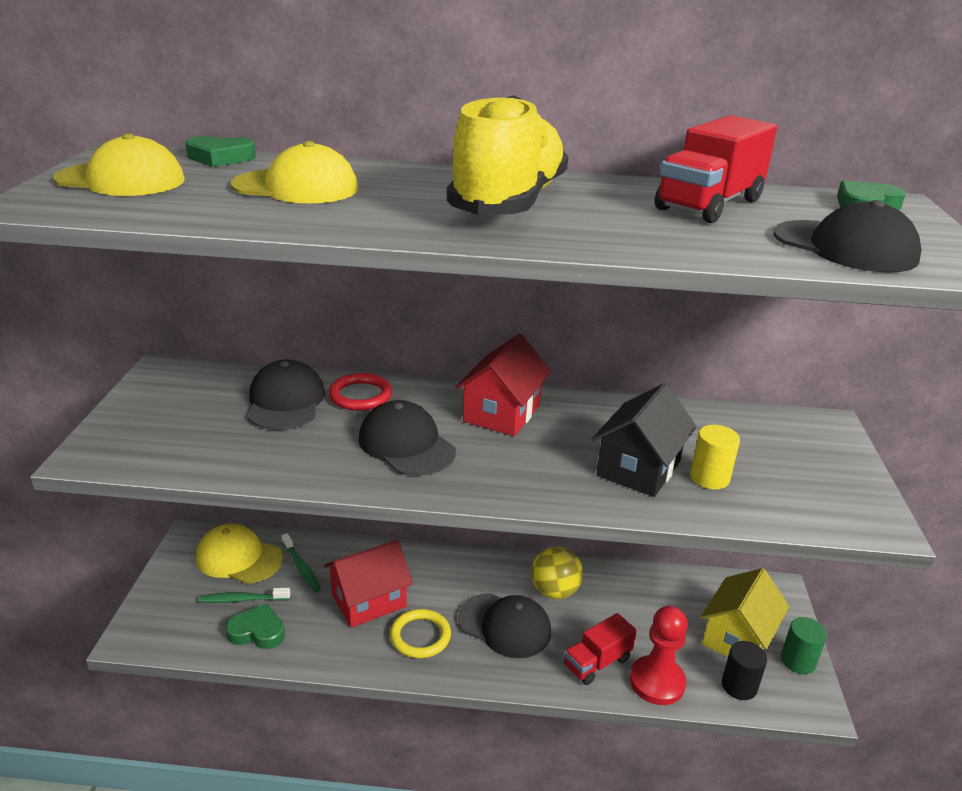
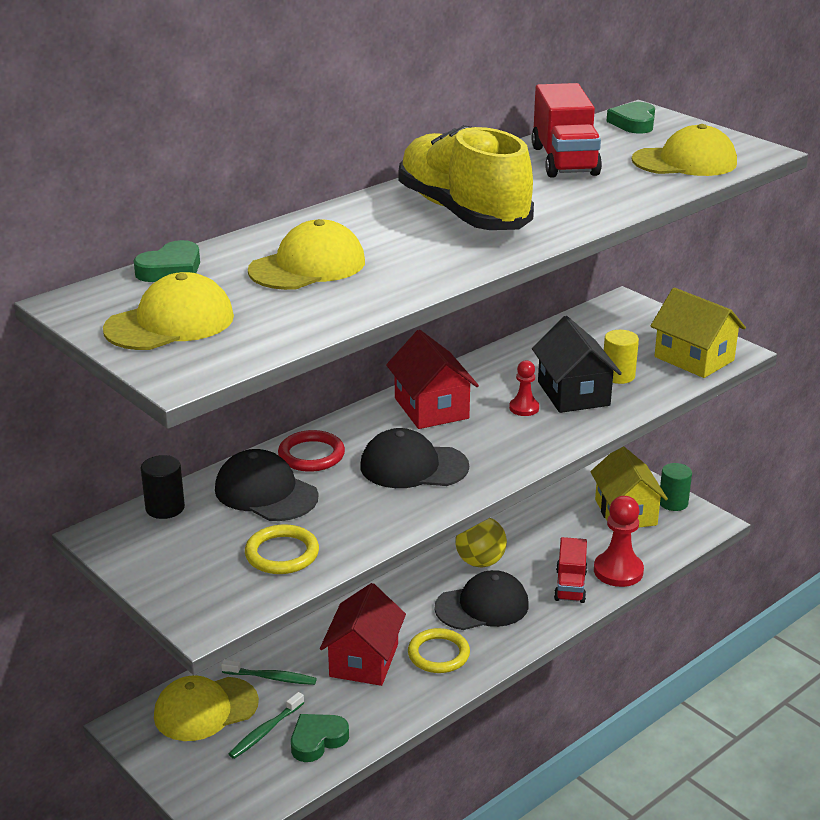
camera: 45 degrees left, 0 degrees up
(211, 446) = (282, 553): none -> yellow ring
(573, 454) = (524, 408): none -> red pawn
(739, 686) = (662, 540): black cylinder -> black cylinder (165, 508)
(819, 507) = (694, 358): none -> yellow house
(845, 247) = (685, 162): black cap -> yellow cap

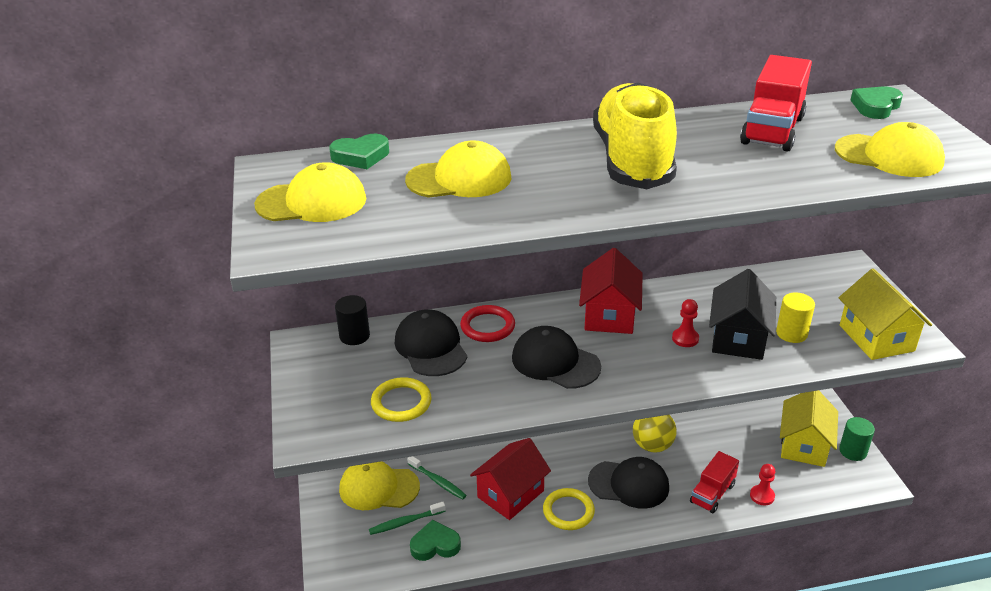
camera: 30 degrees right, 5 degrees up
(618, 571) = (762, 496): red pawn -> red pawn, size x0.55

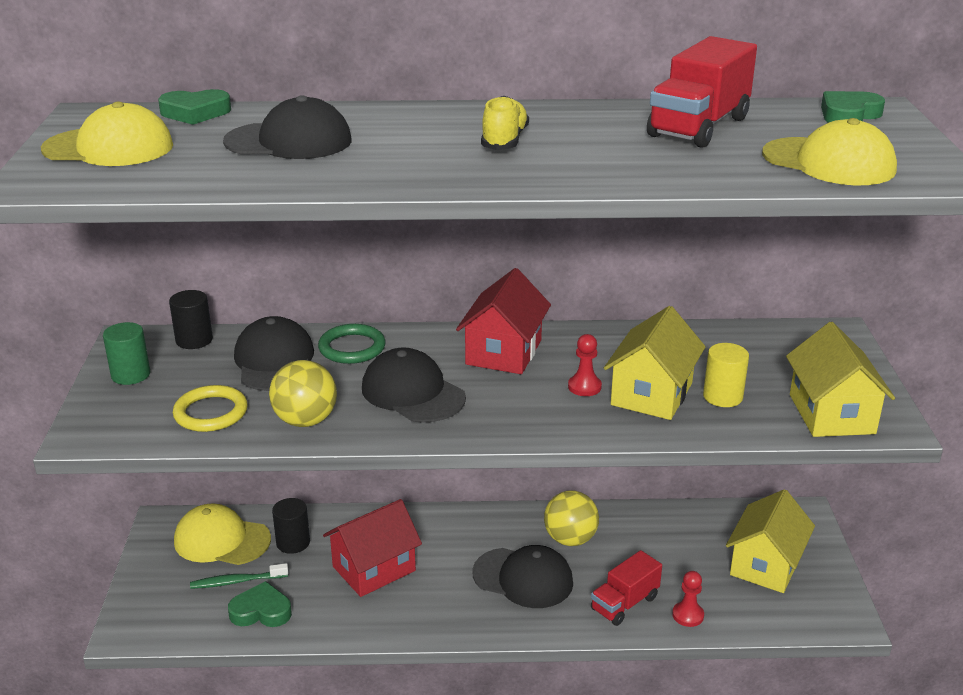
camera: 10 degrees right, 5 degrees down
(437, 481) = (293, 543): green toothbrush -> black cylinder
(459, 179) = (289, 141): yellow cap -> black cap
(482, 399) = (305, 421): none -> yellow ball
(487, 326) = (352, 348): red ring -> green ring
(568, 511) = (436, 598): yellow ring -> none
(632, 160) = (504, 141): yellow shoe -> yellow shoe, size x0.46
(738, 338) = (652, 394): black house -> yellow house
(853, 451) = (828, 580): green cylinder -> green cylinder (131, 375)

